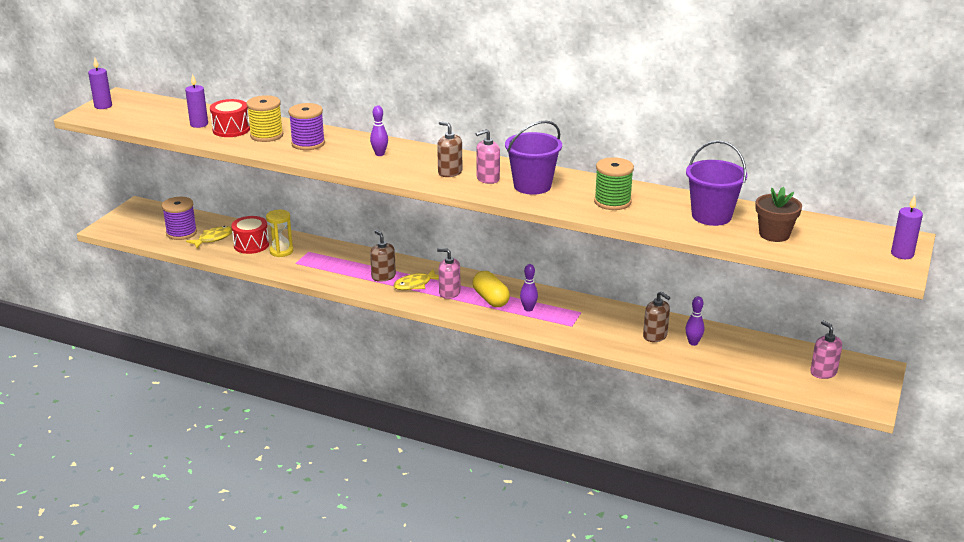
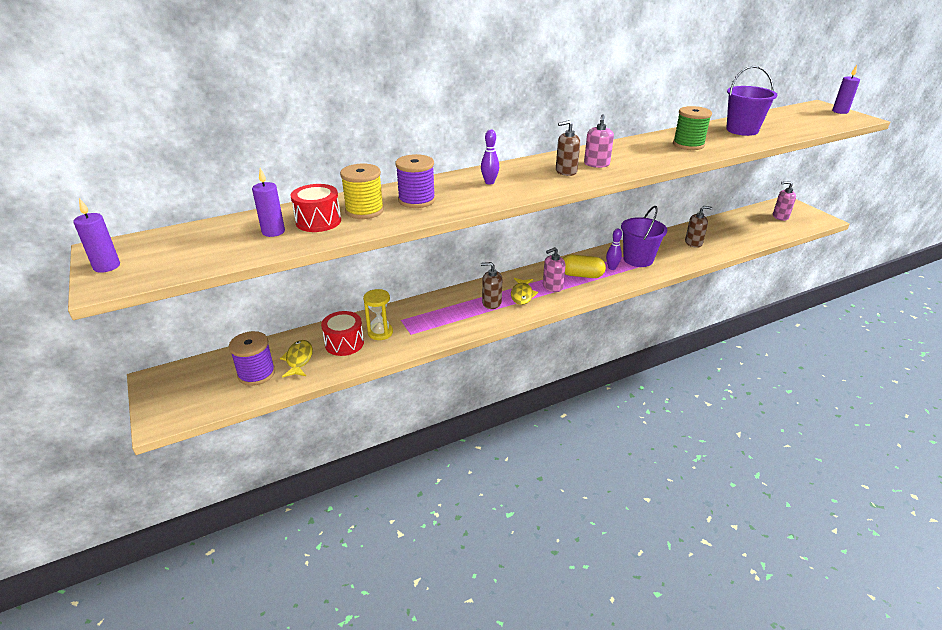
camera: 50 degrees left, 5 degrees up
(532, 186) = (629, 156): purple bucket -> purple bucket (638, 259)
(693, 343) = (713, 235): purple bowling pin -> none
(774, 234) = (786, 126): brown flower pot -> none

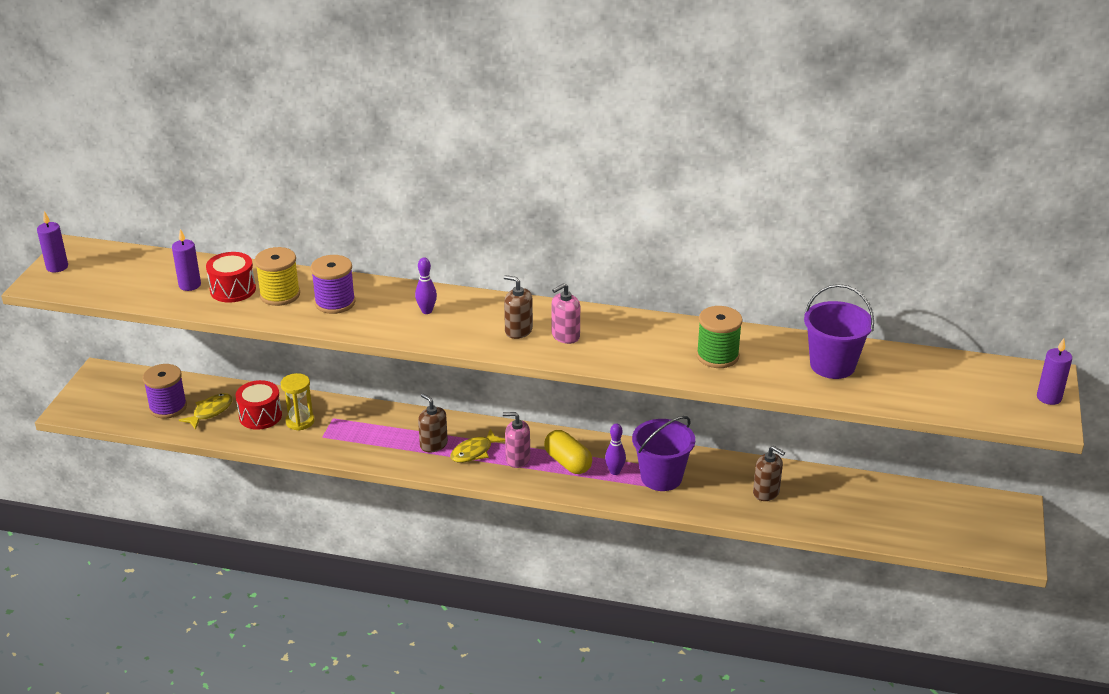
camera: 40 degrees right, 0 degrees up
(780, 216) = (958, 519): pink soap dispenser -> none

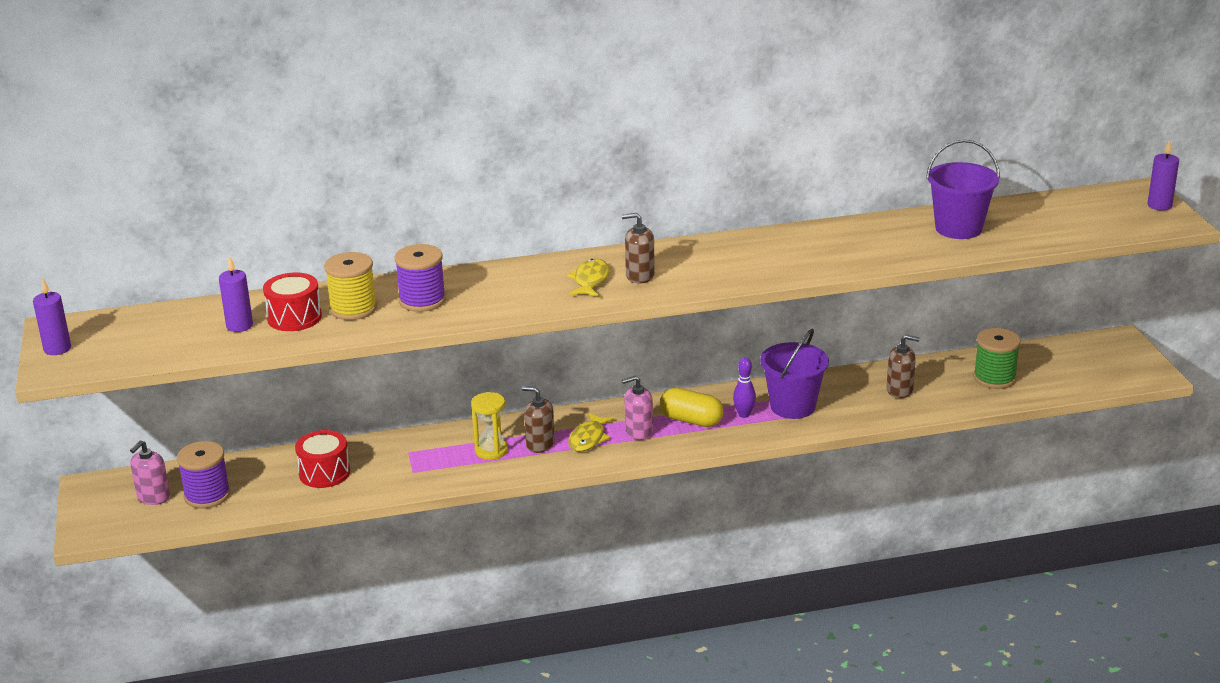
camera: 25 degrees left, 5 degrees down
(210, 411) = (262, 485): yellow fish -> yellow fish (590, 280)
(300, 421) = (374, 465): yellow hourglass -> yellow hourglass (491, 450)
(426, 311) = (528, 283): purple bowling pin -> none
(565, 336) = (690, 268): pink soap dispenser -> pink soap dispenser (153, 497)
(717, 356) = (850, 247): green spool -> green spool (994, 378)

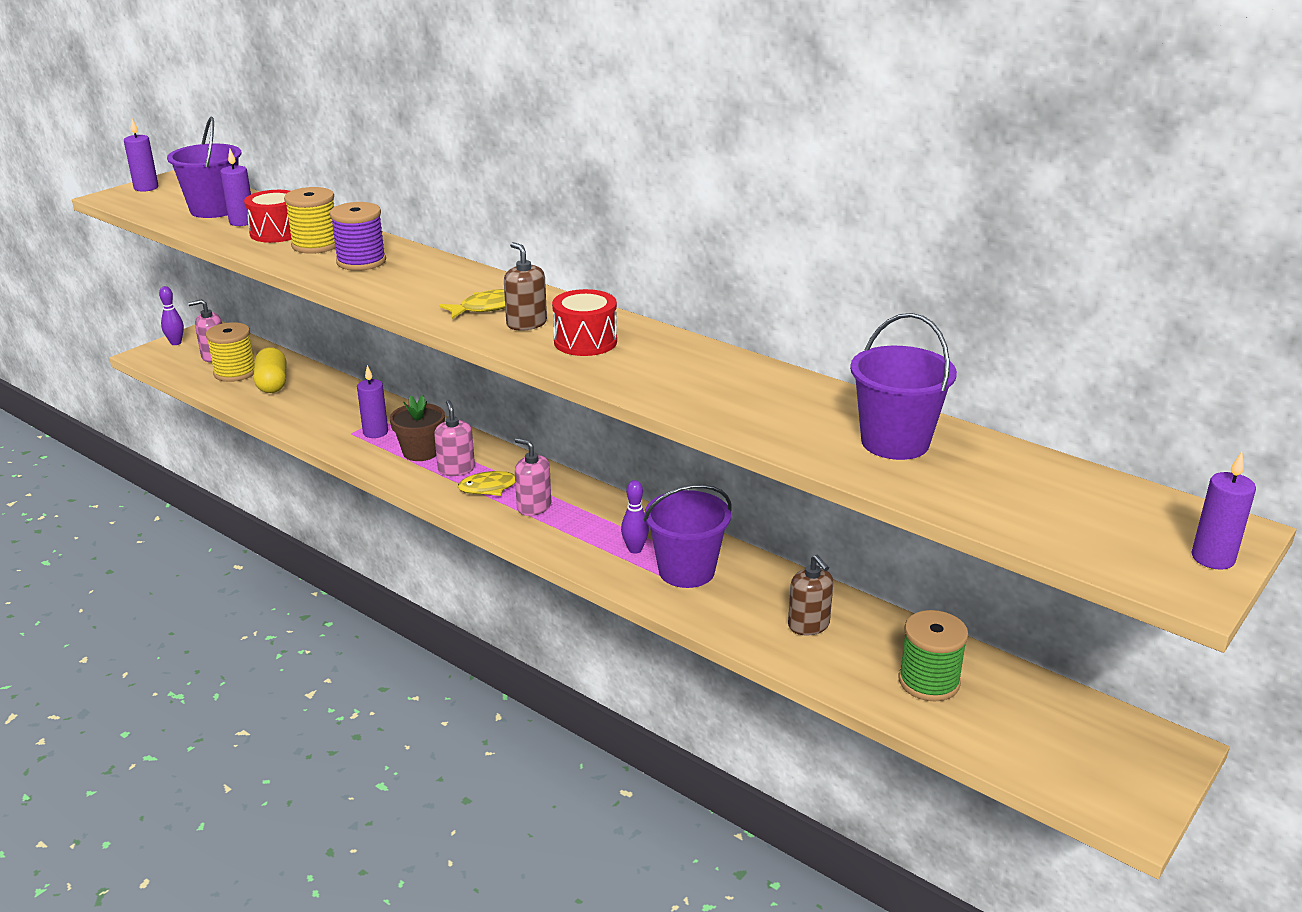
camera: 50 degrees right, 0 degrees up
(87, 510) = (176, 343): none -> purple bowling pin
(183, 331) = (214, 210): none -> purple bucket
(207, 495) = (235, 372): purple spool -> yellow spool
(324, 473) = (311, 400): red drum -> red drum (585, 342)
(429, 460) = (375, 432): none -> purple candle
(491, 450) = (421, 452): yellow hourglass -> brown flower pot
(540, 444) = (456, 469): brown soap dispenser -> pink soap dispenser
(691, 420) = (588, 525): yellow capsule -> yellow capsule (272, 383)

